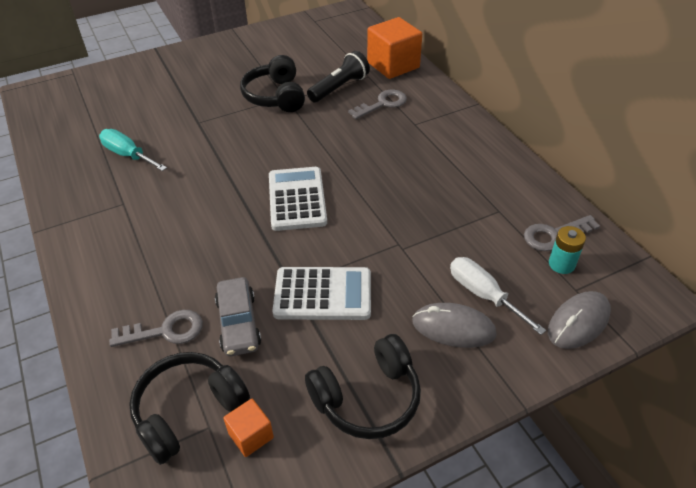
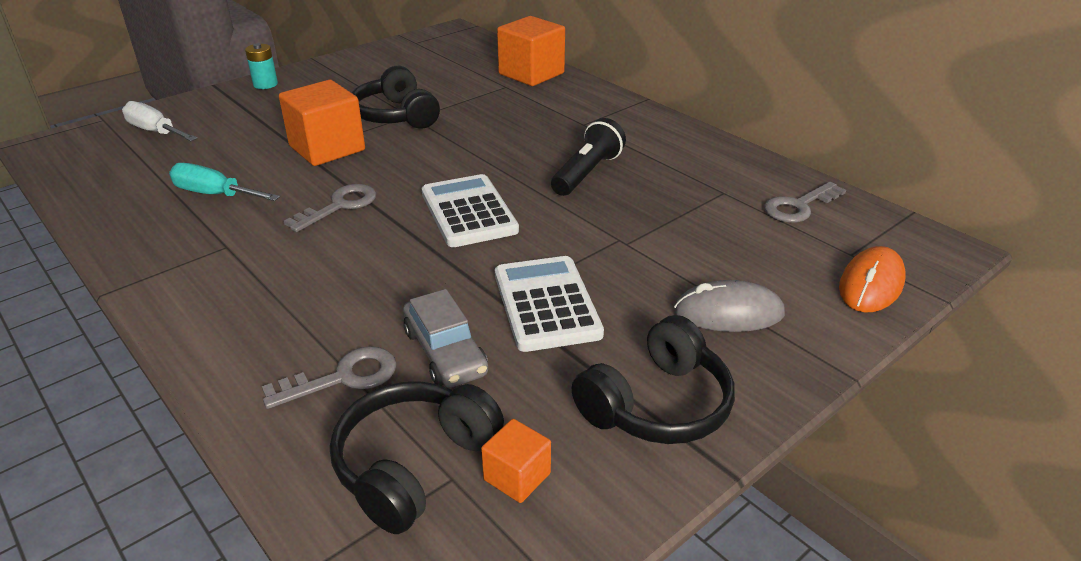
camera: 15 degrees left, 10 degrees down
(216, 122) = (327, 148): none -> orange cube
(323, 294) = (546, 304): white calculator -> white calculator turned 90 degrees counterclockwise
(339, 88) = (475, 100): black flashlight -> black flashlight (587, 173)
(382, 104) = (535, 110): grey key -> grey key (339, 206)
(483, 295) = (747, 274): white screwdriver -> white screwdriver (155, 132)
(561, 264) = (822, 232): turquoise battery -> turquoise battery (265, 84)
(578, 322) = (871, 284): grey mouse -> orange mouse

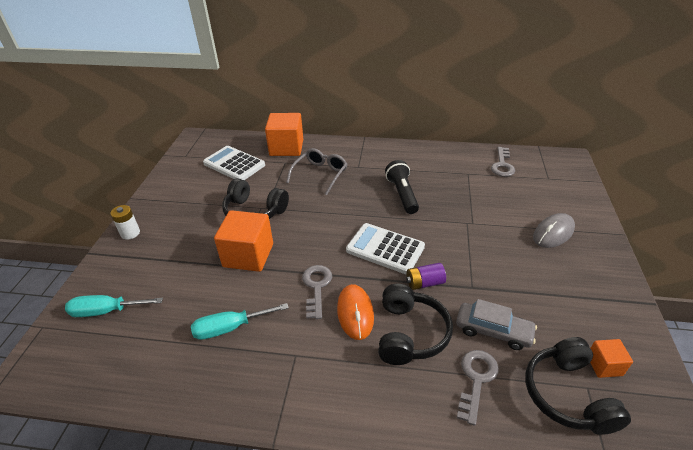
camera: 40 degrees left, 5 degrees up
(155, 132) = (106, 311): white screwdriver -> turquoise screwdriver
(265, 84) = (130, 233): turquoise battery -> white battery
(453, 265) = (424, 283): none -> purple battery
(524, 113) = (320, 174): none -> grey glasses
(546, 304) = (491, 275): white calculator -> white calculator (234, 164)
(656, 404) = (593, 293): black headphones -> black headphones (410, 333)
(871, 284) = (572, 188): orange mouse -> orange mouse (355, 313)

